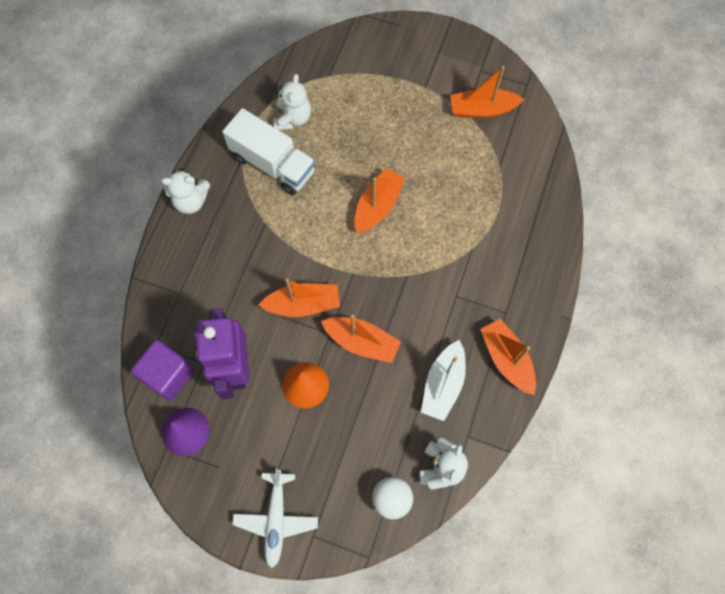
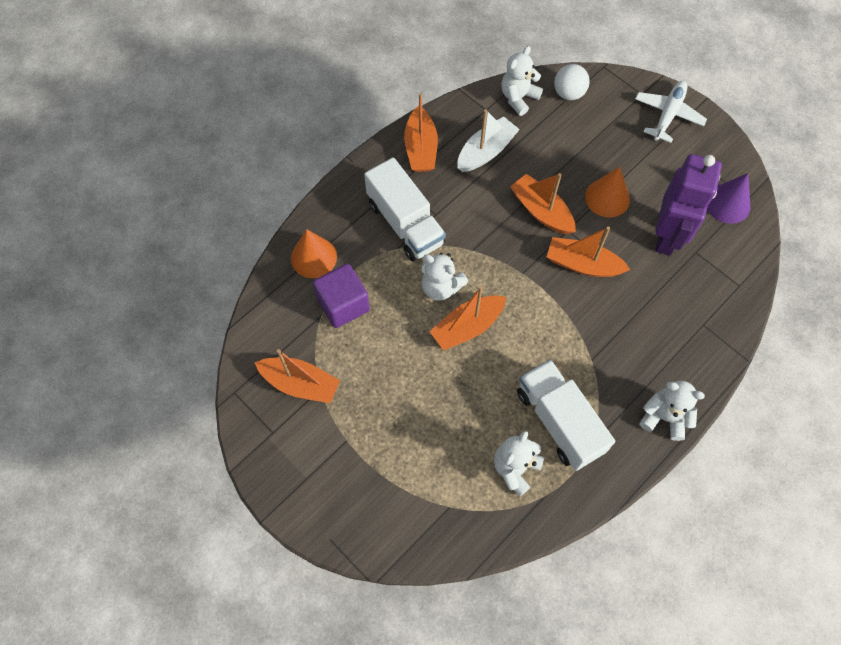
camera: 155 degrees left, 5 degrees down
(168, 375) = (732, 255): purple cube -> purple cube (343, 304)
(416, 230) = (441, 287): none -> white teddy bear
(477, 275) = (405, 223): none -> white truck
(536, 210) = (313, 257): none -> orange cone

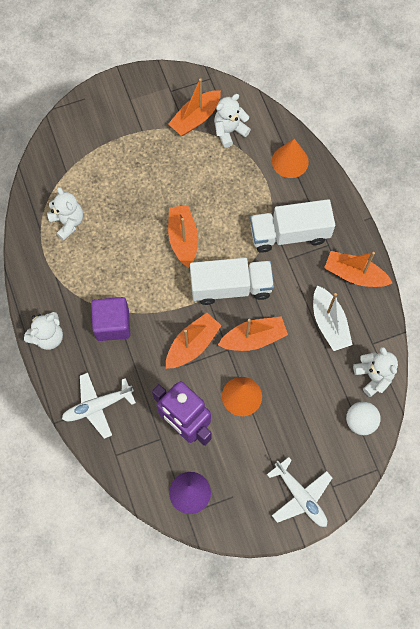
camera: 115 degrees right, 5 degrees up
(343, 304) = (242, 166): purple cube -> purple cube (112, 324)
(441, 287) = (223, 235): white teddy bear -> white teddy bear (229, 131)
(559, 421) = (83, 265): white truck -> white truck (231, 287)
(703, 326) = (98, 406): none -> white plane

